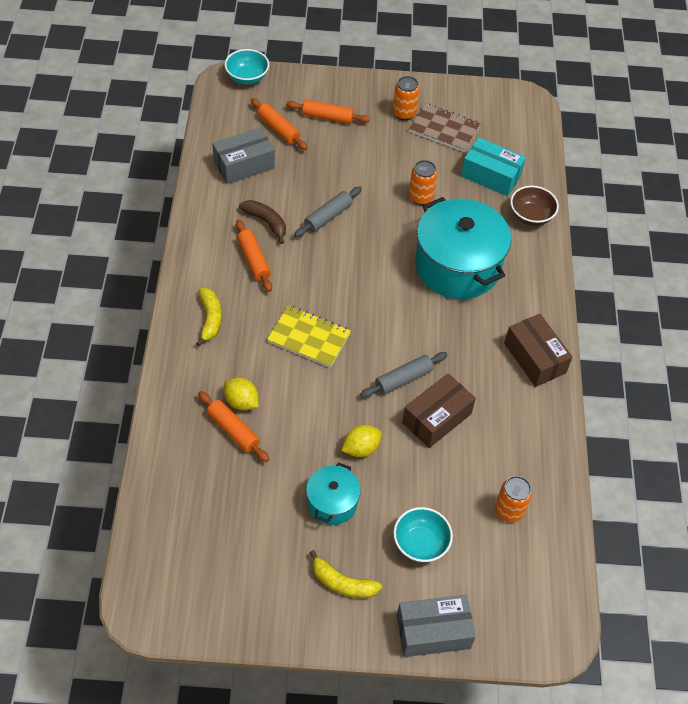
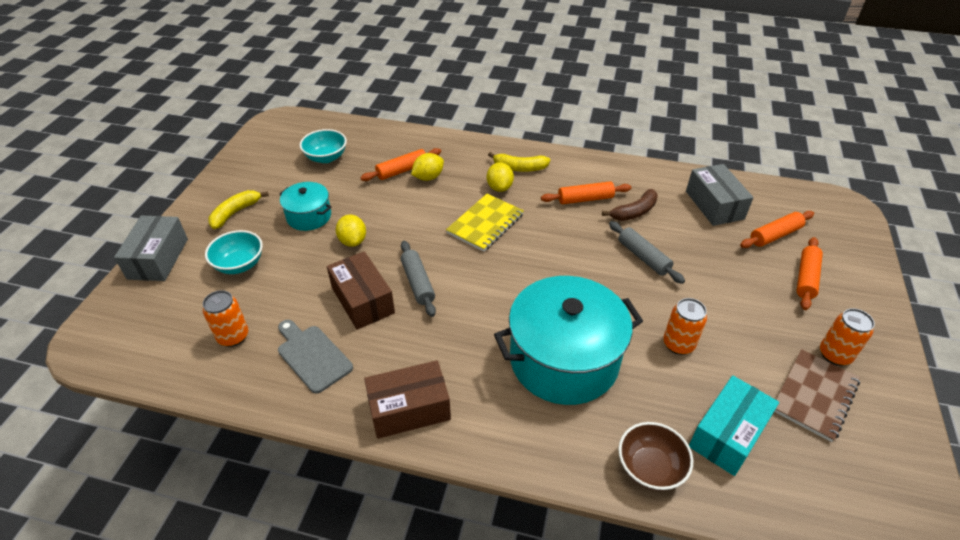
camera: 105 degrees right, 10 degrees down
(247, 77) = (854, 220): turquoise bowl -> turquoise bowl (326, 157)
(248, 333) = (499, 187): none -> yellow lemon
(509, 439) = (312, 356): none -> grey cutting board

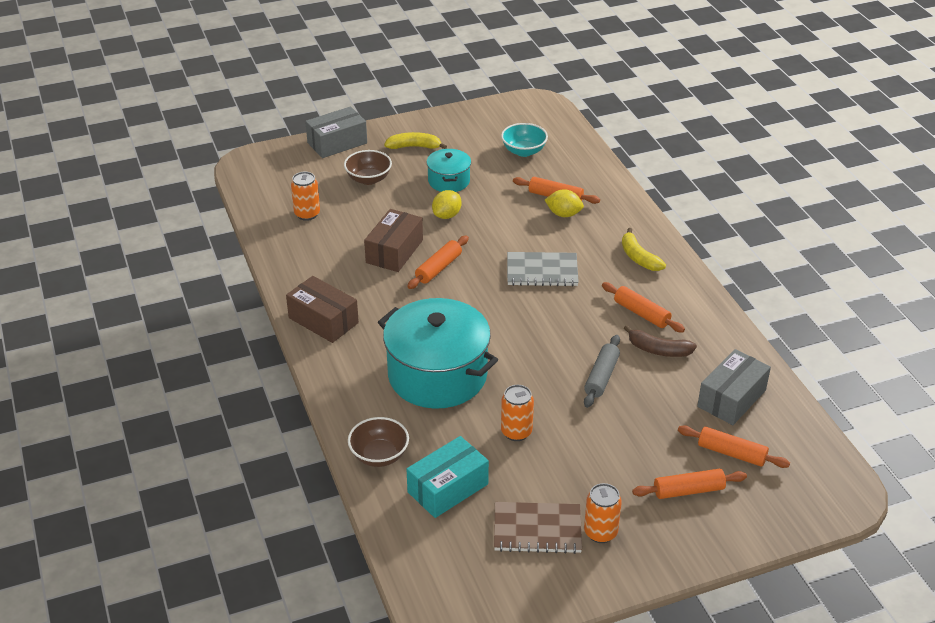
camera: 55 degrees right, 5 degrees down
(239, 264) = (368, 179): turquoise bowl -> brown bowl
(312, 356) = (324, 256): grey cutting board -> none
(418, 283) = (438, 268): grey rolling pin -> orange rolling pin
(485, 224) = (542, 271): yellow notebook -> grey notebook
(499, 187) = (597, 258): yellow lemon -> none
(728, 434) = (448, 488): turquoise box -> turquoise box turned 45 degrees counterclockwise

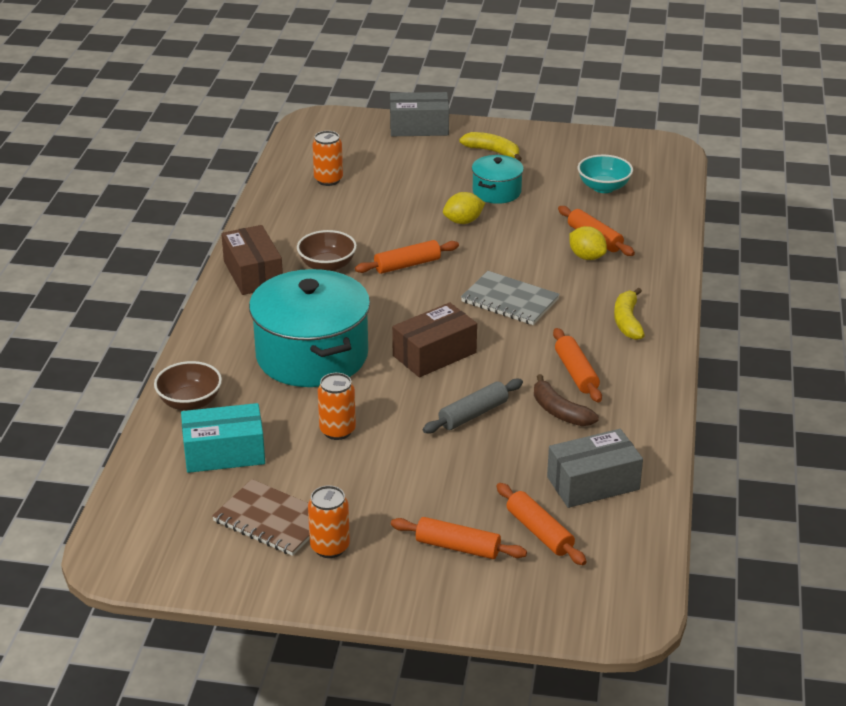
camera: 30 degrees right, 5 degrees down
(368, 179) = (418, 167): brown bowl -> brown bowl (327, 266)
(394, 251) = (379, 237): brown box -> brown box (434, 354)

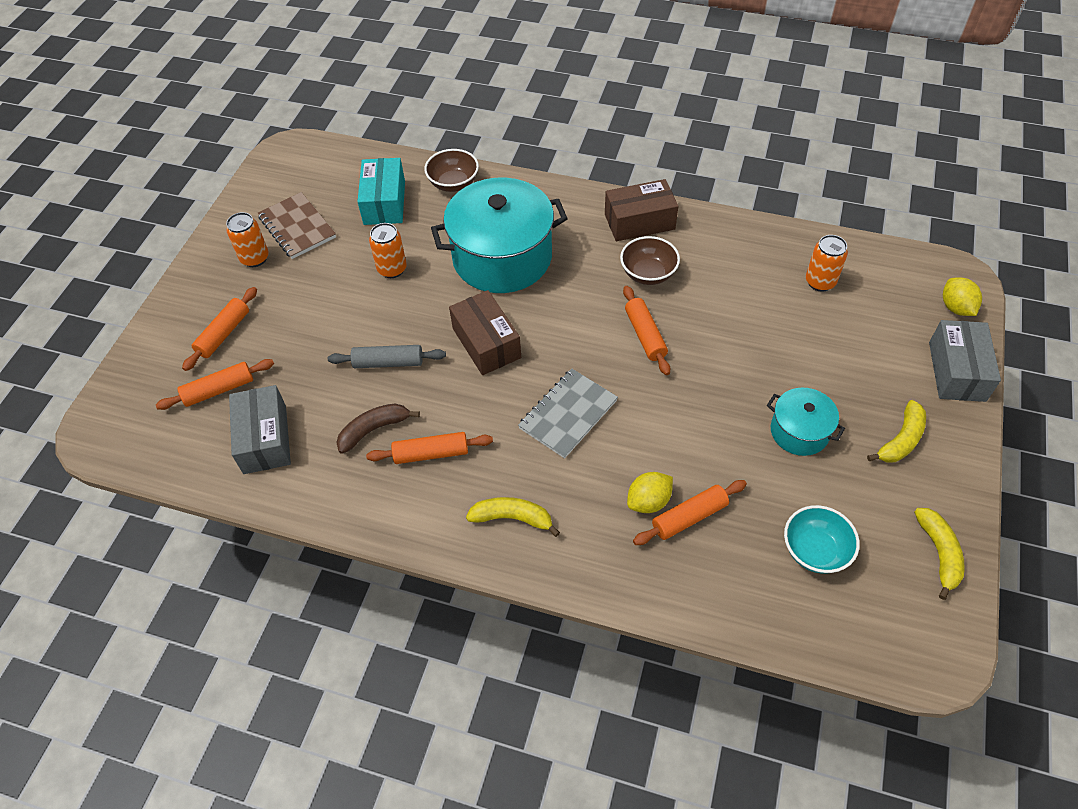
camera: 100 degrees right, 20 degrees up
(271, 520) = (297, 227): brown notebook -> brown notebook turned 75 degrees counterclockwise
(463, 221) = (731, 391): yellow lemon -> yellow lemon (956, 307)
(473, 414) = (388, 362): grey rolling pin -> grey rolling pin turned 60 degrees counterclockwise
(587, 143) = (939, 553): none -> yellow banana

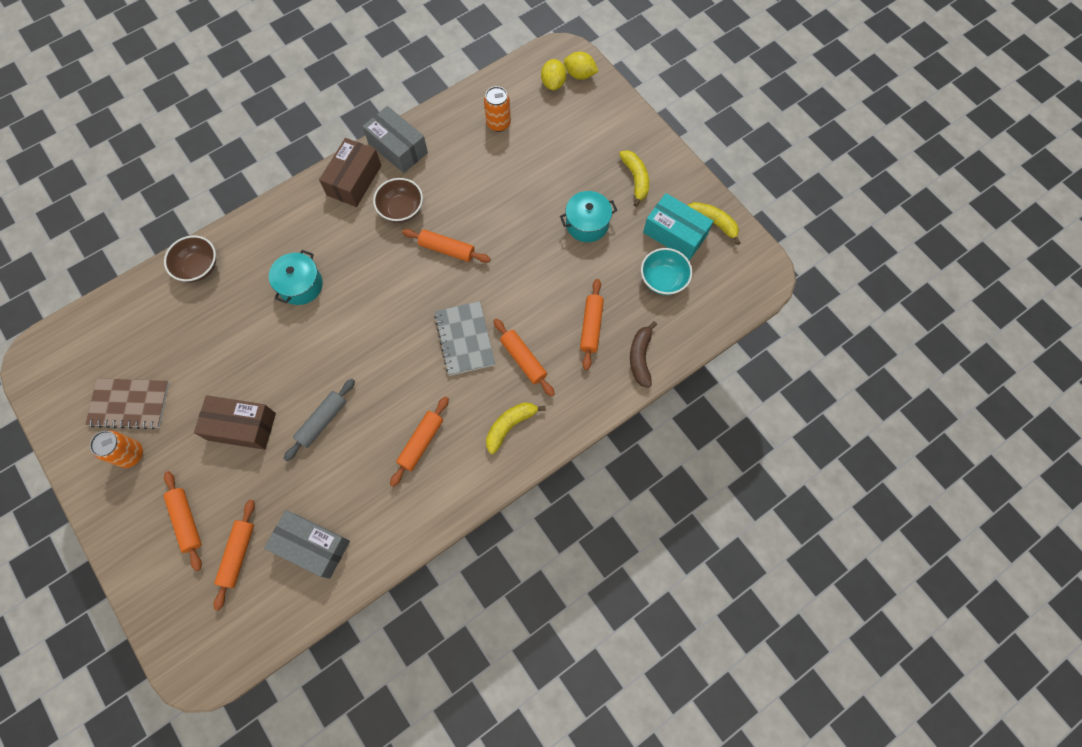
camera: 55 degrees left, 15 degrees up
(374, 429) = (370, 467): brown banana -> brown banana (640, 357)
(384, 202) = (168, 326): turquoise box -> turquoise box (675, 234)
(392, 269) = (240, 364): orange can -> none
(486, 343) = (364, 347): brown box -> brown box (242, 426)
(502, 257) = (301, 285): turquoise pot -> turquoise pot, size x0.50
(594, 480) = (523, 359): none -> orange rolling pin
(648, 501) = (563, 340): yellow lemon -> yellow lemon (553, 83)
(956, 371) = (619, 113): grey box -> grey box (398, 148)

